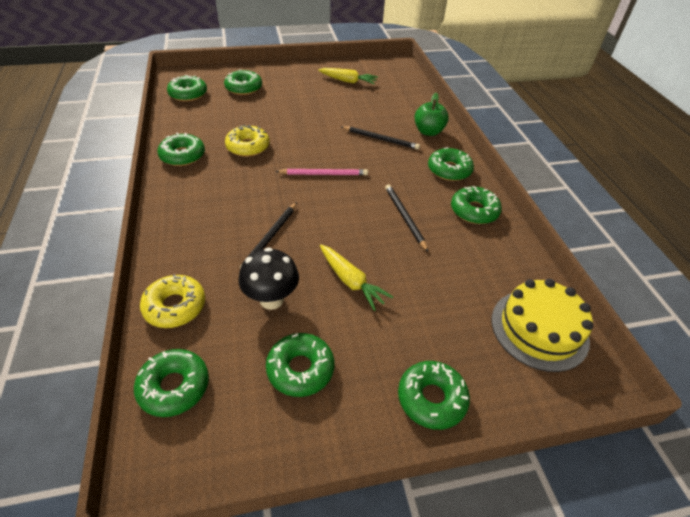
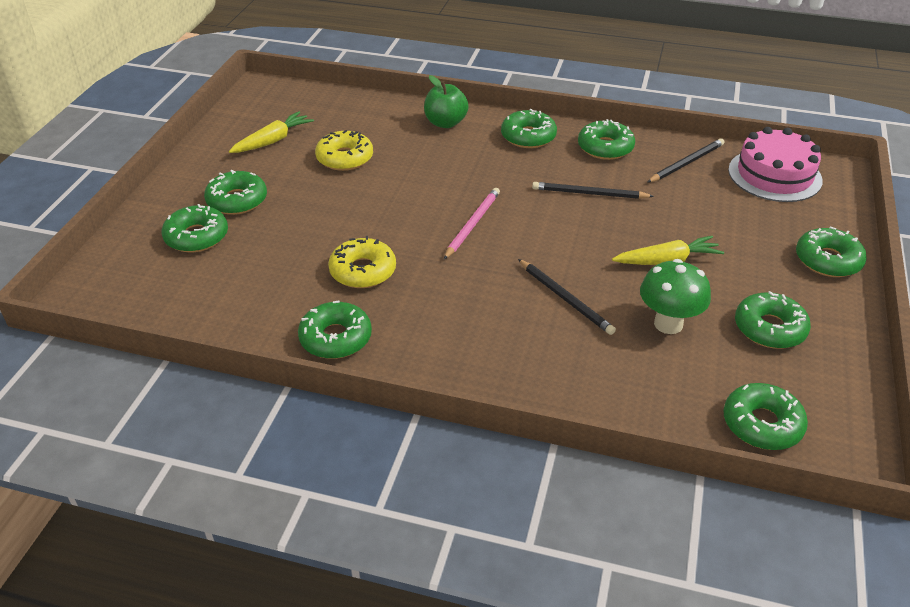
camera: 60 degrees left, 5 degrees down
(175, 306) = (645, 402): yellow donut -> yellow donut (345, 158)
(188, 94) = (157, 298): green donut -> green donut (237, 200)
(271, 299) = (668, 324): black mushroom -> green mushroom
(381, 139) = (433, 160): black pencil -> black pencil (686, 163)
(539, 329) = (774, 175): yellow cake -> pink cake

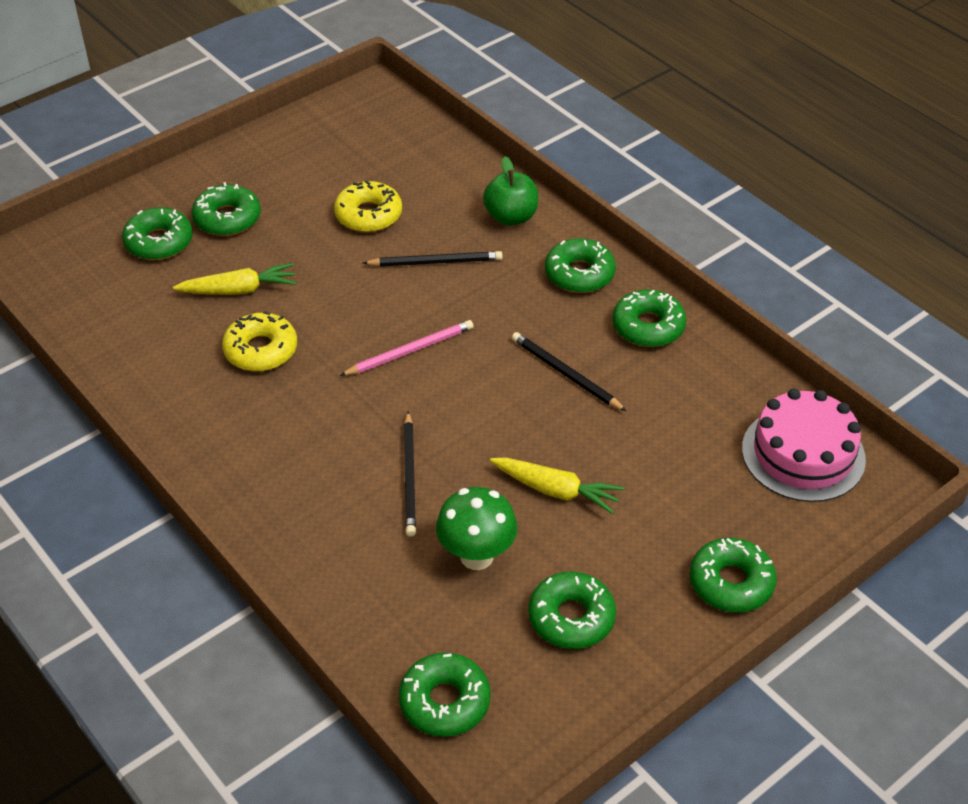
camera: 35 degrees right, 5 degrees up
(273, 141) = (322, 163): yellow carrot -> yellow carrot (239, 290)
(335, 338) = (173, 406): green donut -> none
(686, 163) = (717, 389): black pencil -> black pencil (436, 262)

